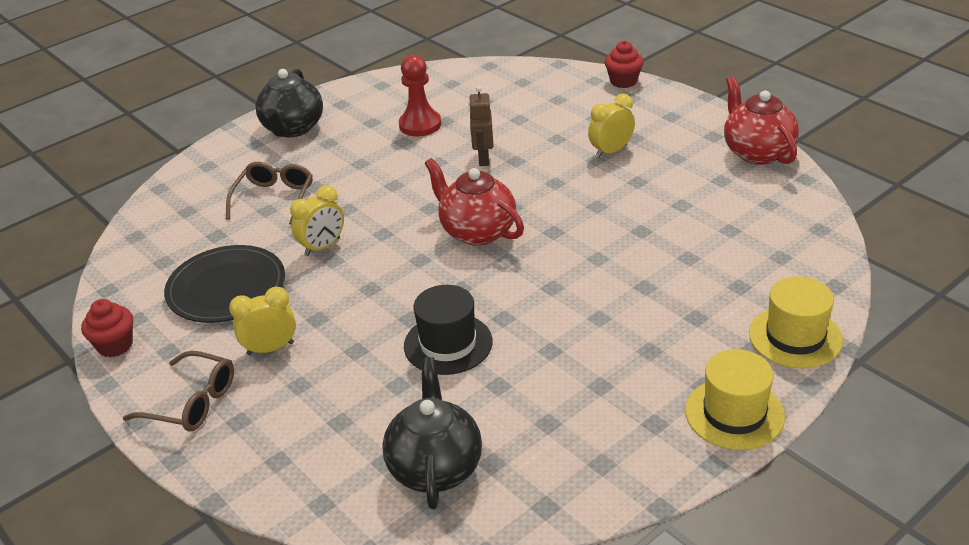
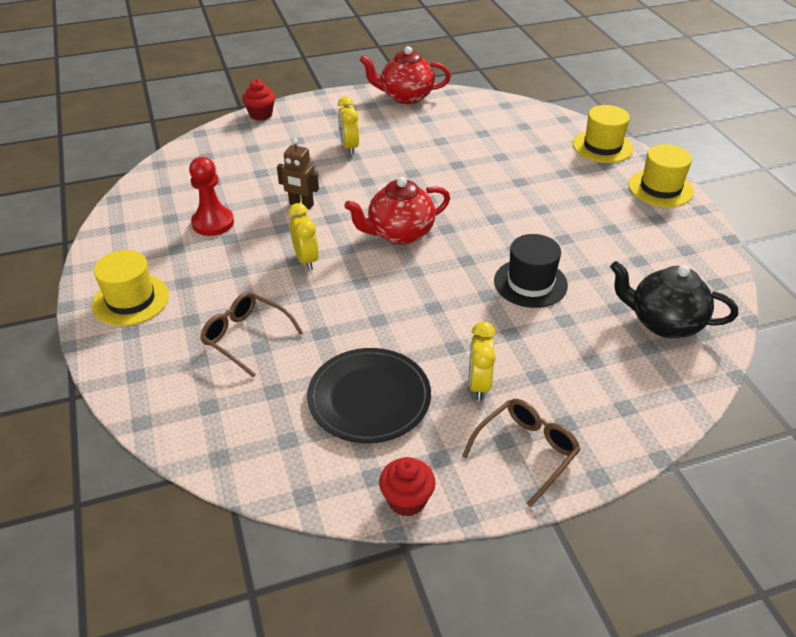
camera: 70 degrees left, 5 degrees up
(293, 128) = (131, 300): black teapot -> yellow hat
(322, 247) = (352, 322): yellow clock -> yellow clock (306, 259)

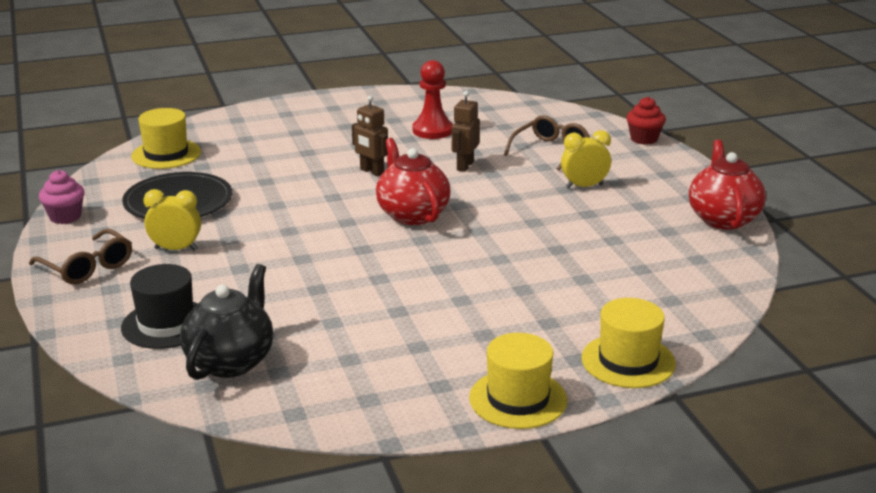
camera: 90 degrees right, 15 degrees down
(131, 300) = (325, 110): yellow hat -> yellow hat (166, 154)
(246, 337) = (268, 153): brown glasses -> brown glasses (551, 150)
(306, 259) = (371, 171): yellow clock -> brown robot
(407, 500) = (65, 217): red cupcake -> pink cupcake
(530, 283) = (317, 283): black hat -> black hat (166, 324)

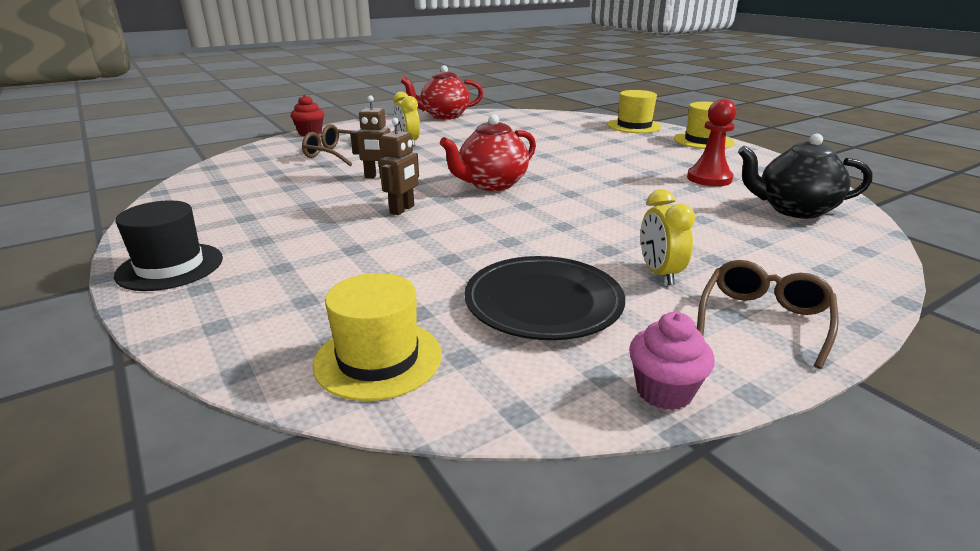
camera: 105 degrees left, 0 degrees up
(166, 324) = (790, 244): black hat -> black hat (170, 267)
(432, 130) = (284, 196): red pawn -> red pawn (709, 178)

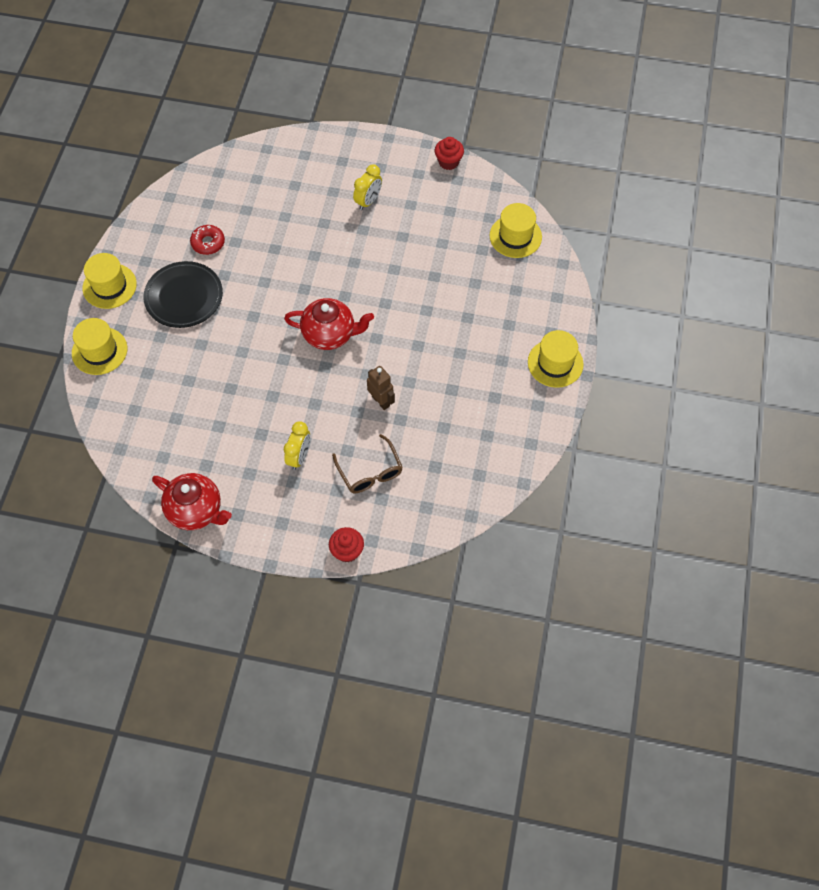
camera: 135 degrees left, 35 degrees up
(170, 267) = (555, 363): black hat -> yellow hat
(402, 209) = (409, 341): brown robot -> none
(543, 302) = (432, 221): black plate -> black plate (184, 297)
(664, 391) = (448, 162): pink cupcake -> red cupcake
(709, 178) = (208, 243): red pawn -> red donut
(763, 319) = (374, 157): brown glasses -> none
(794, 210) = (231, 188): black teapot -> none

